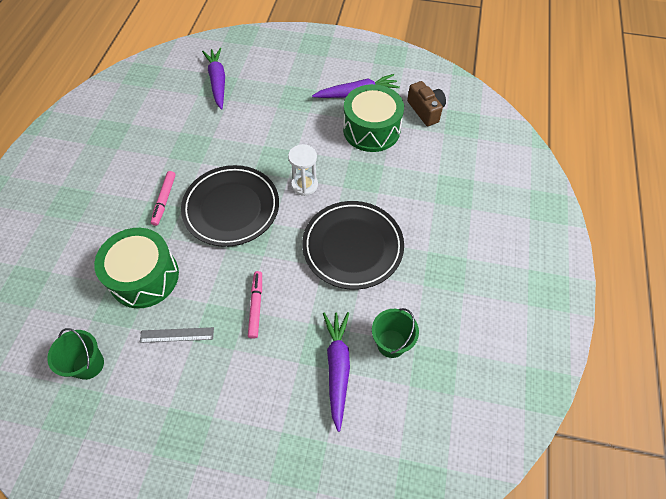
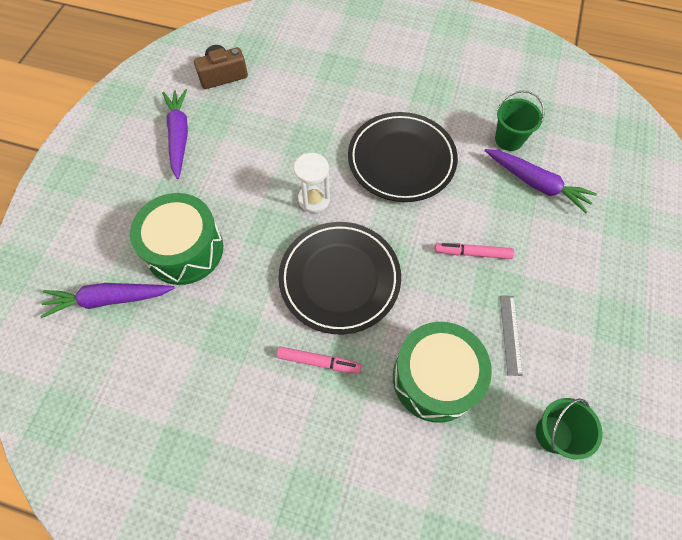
camera: 85 degrees left, 5 degrees up
(337, 368) = (536, 184): purple carrot -> purple carrot turned 150 degrees counterclockwise
(371, 129) = (241, 128): green drum -> green drum (184, 249)

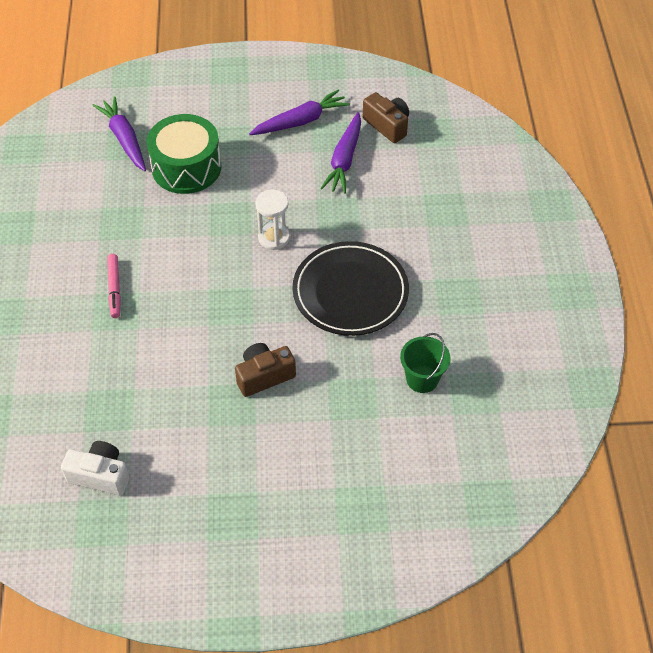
camera: 70 degrees right, 10 degrees down
(339, 279) = (197, 280): black plate -> none
(435, 378) = (125, 375): green drum -> none
(473, 253) = (264, 376): pink marker -> brown camera
(510, 334) = (187, 424): grey ruler -> none
(536, 184) = (373, 415): purple carrot -> purple carrot (344, 160)
(553, 434) = (100, 475): green bucket -> white camera

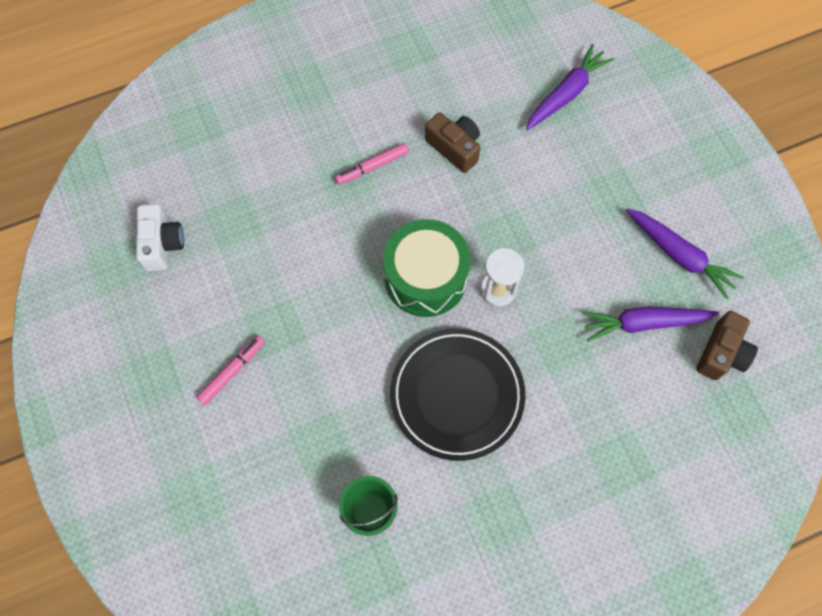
camera: 70 degrees right, 15 degrees up
(186, 167) = (555, 167): green drum -> green drum (426, 277)
(257, 448) = (232, 371): none -> pink marker
(264, 376) = (318, 346): brown camera -> brown camera (454, 148)

